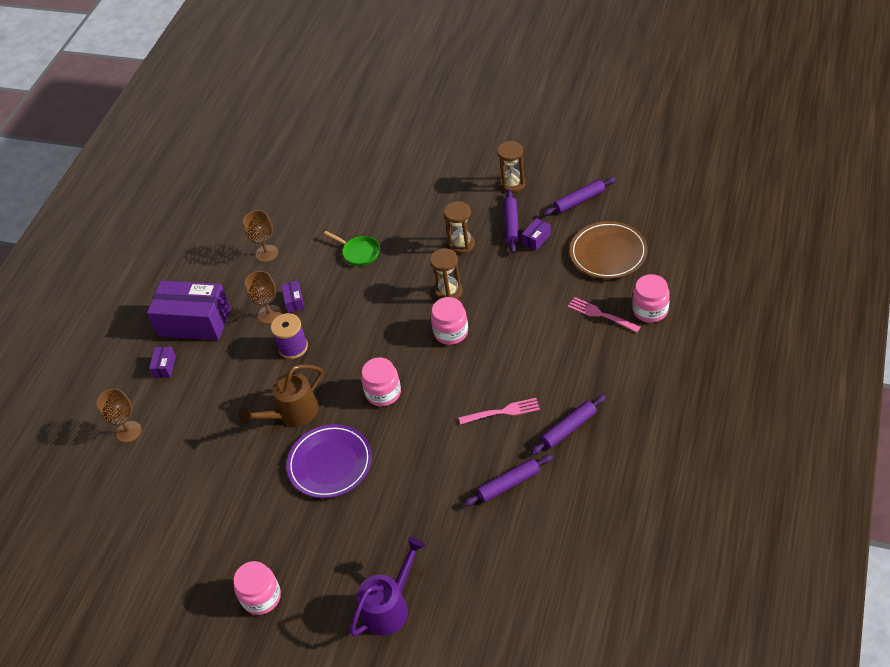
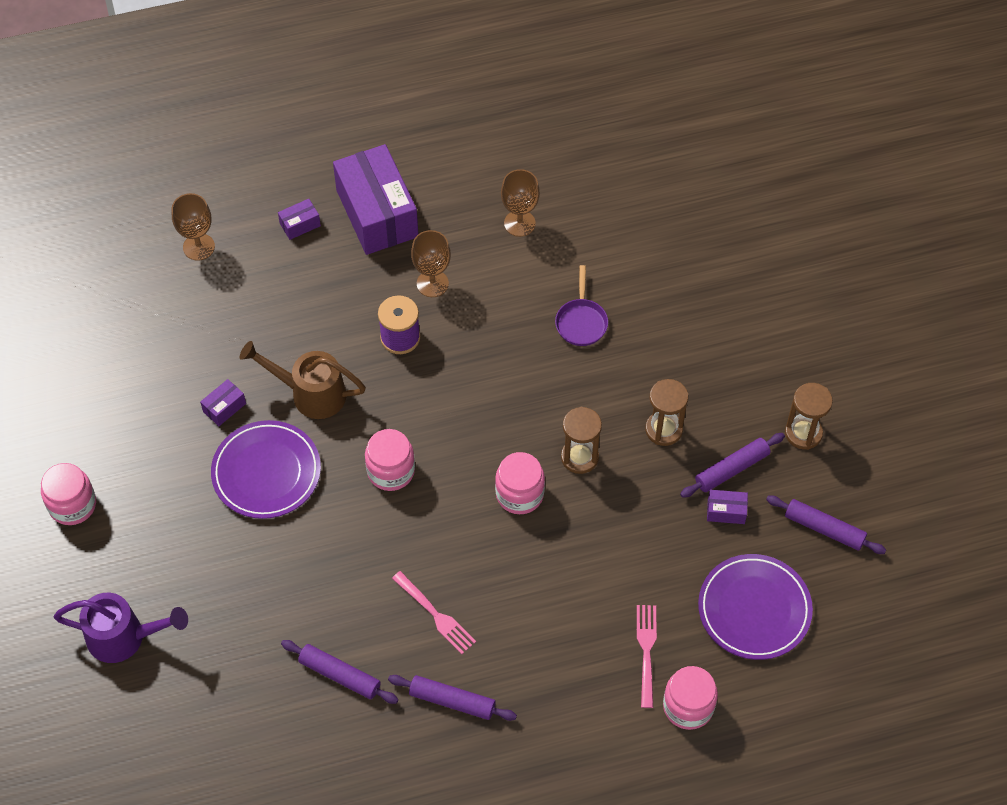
camera: 50 degrees right, 10 degrees up
(294, 301) = (466, 297): purple box -> purple box (224, 407)
(359, 252) = (581, 322): green pan -> purple pan
(608, 253) = (754, 609): brown plate -> purple plate

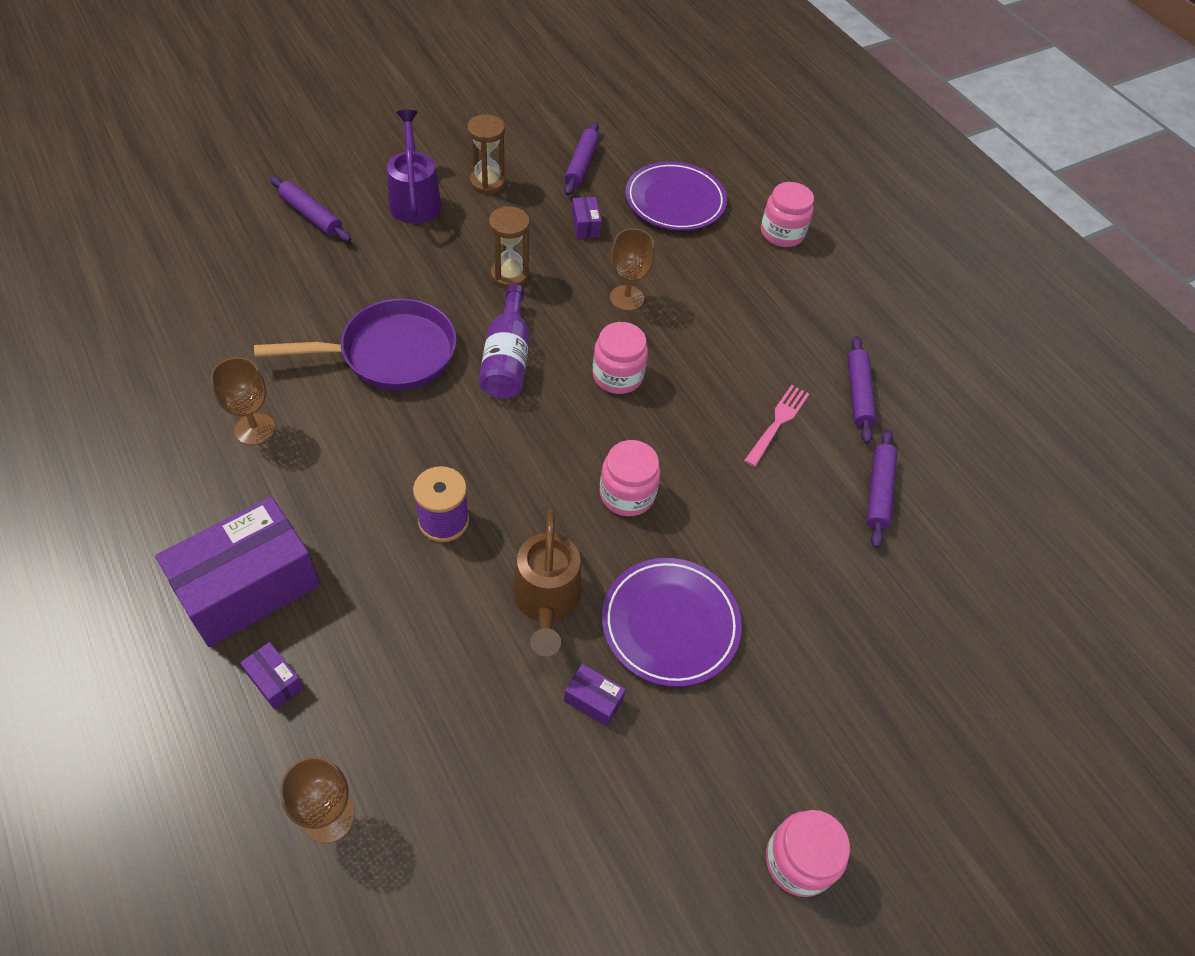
camera: 110 degrees left, 5 degrees down
(125, 637) = (942, 726): purple watering can -> purple watering can (415, 199)
(432, 283) = (357, 502): brown goblet -> brown goblet (626, 298)
(557, 409) = (507, 359): none -> purple bottle
(579, 457) = (560, 334): brown hourglass -> none
(581, 322) = (390, 354): purple pan -> purple pan, size x1.88
(646, 652) = (745, 264): pink fork -> none
(732, 469) = (539, 225): purple rolling pin -> purple rolling pin (311, 216)

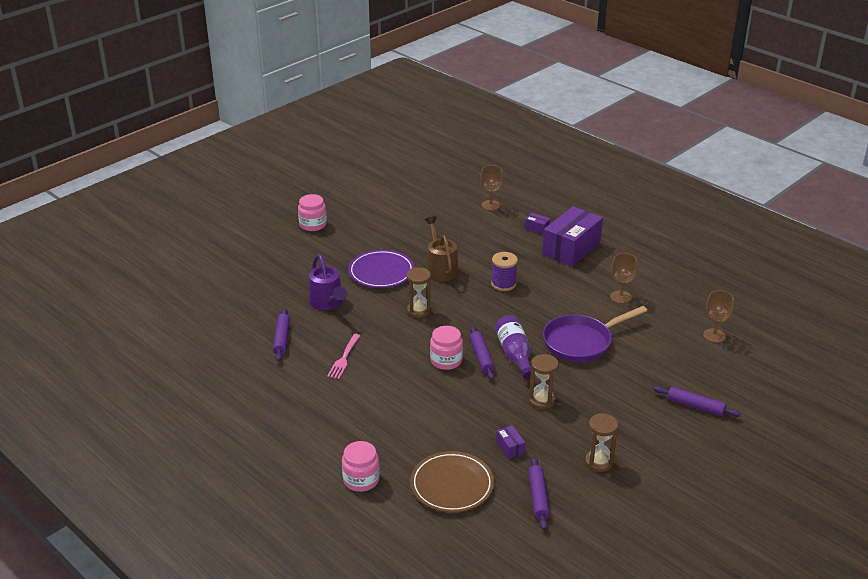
camera: 170 degrees right, 20 degrees down
(415, 199) = (639, 435): purple watering can -> purple watering can (328, 303)
(593, 700) = (406, 246): purple box -> none
(626, 298) = (459, 405): brown goblet -> brown goblet (714, 335)
(627, 494) = (419, 311): pink jar -> brown hourglass
(675, 201) = (452, 485): purple plate -> brown plate
(858, 394) = (295, 383): purple rolling pin -> purple rolling pin (481, 357)

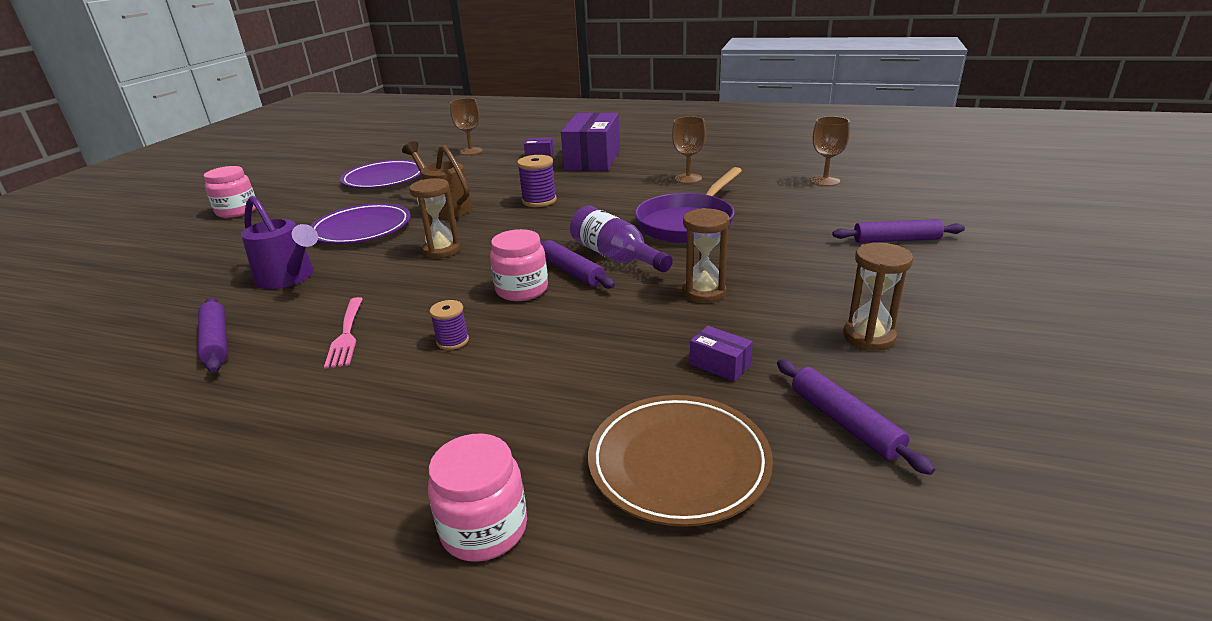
camera: 25 degrees left, 5 degrees down
(392, 383) = (452, 341): none -> purple spool
(415, 220) = (384, 179): none -> purple plate

